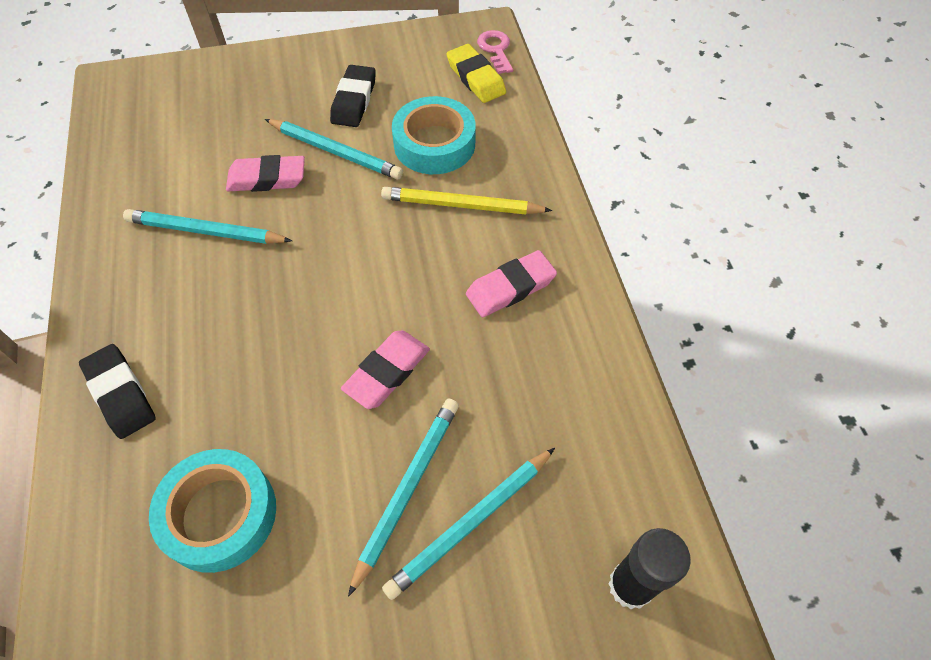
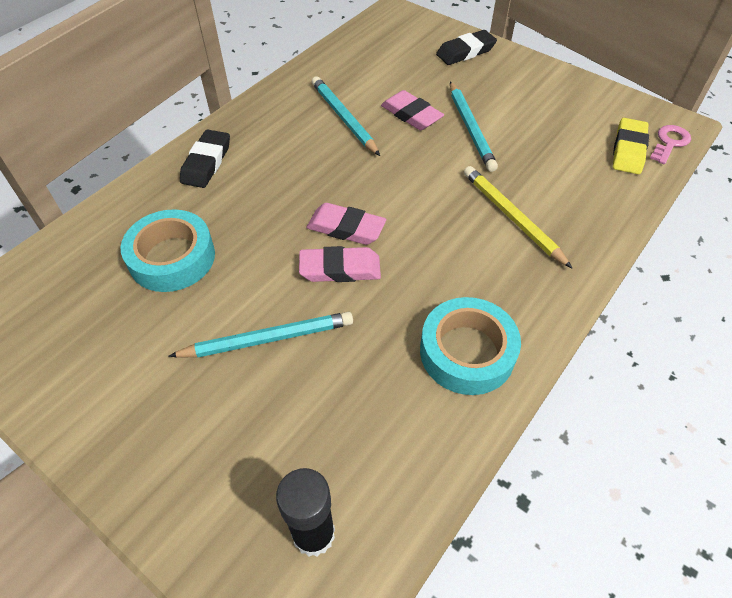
camera: 50 degrees right, 5 degrees down
(354, 100) = (521, 108): black eraser -> black eraser (465, 52)
(434, 144) = (542, 169): turquoise tape -> turquoise tape (467, 352)
(470, 523) = (274, 392): turquoise pencil -> none
(510, 287) = (479, 290): pink eraser -> pink eraser (346, 228)

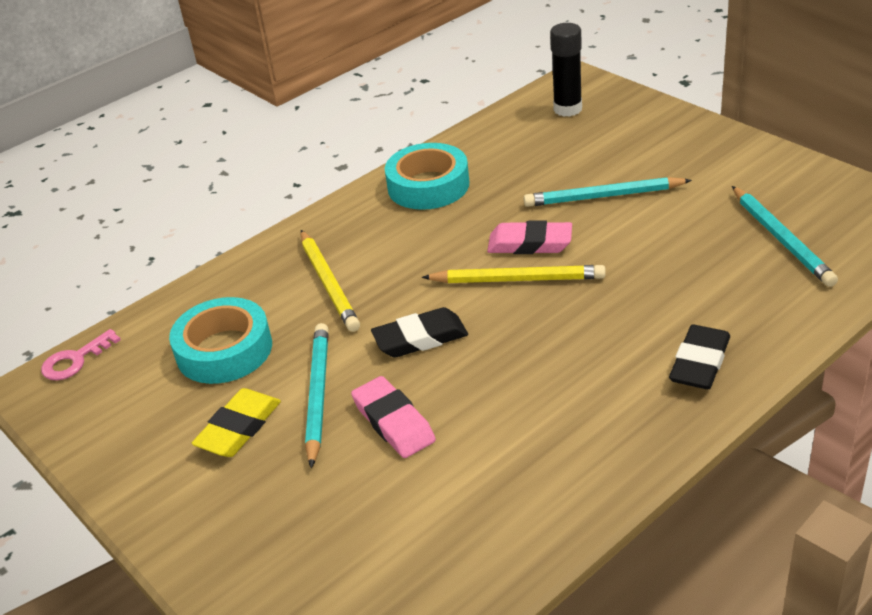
camera: 165 degrees left, 15 degrees down
(172, 258) = (714, 258): turquoise tape -> turquoise tape (224, 350)
(343, 118) = (498, 423): turquoise pencil -> turquoise pencil (781, 239)
(346, 228) = (518, 279): pink eraser -> yellow pencil
(465, 52) = (247, 551): black eraser -> black eraser (420, 338)
(628, 150) = (135, 353): yellow eraser -> yellow eraser (239, 428)

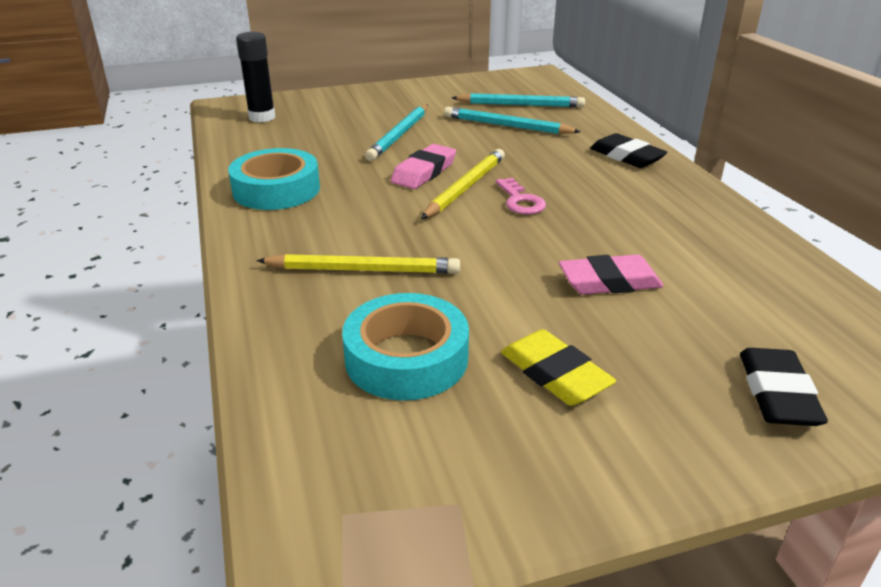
camera: 70 degrees left, 5 degrees down
(75, 360) = (293, 499): pink key -> pink key (520, 201)
(318, 394) = (537, 313): turquoise pencil -> turquoise pencil (507, 126)
(420, 338) = (501, 243): black eraser -> black eraser (777, 393)

